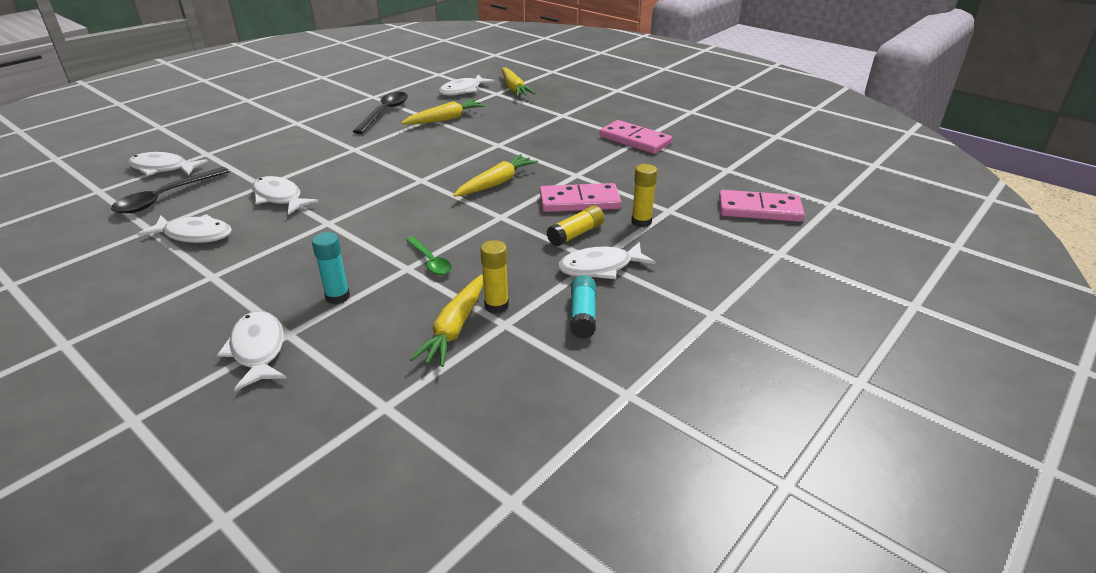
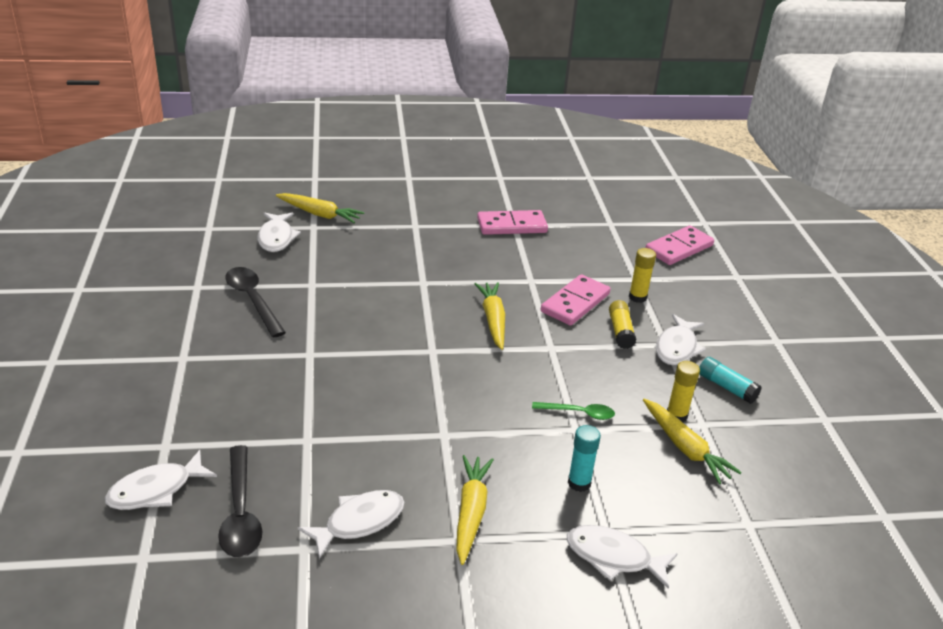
camera: 50 degrees left, 0 degrees up
(279, 198) = (352, 440): white fish -> none
(445, 119) = (326, 278): yellow carrot -> yellow carrot (471, 512)

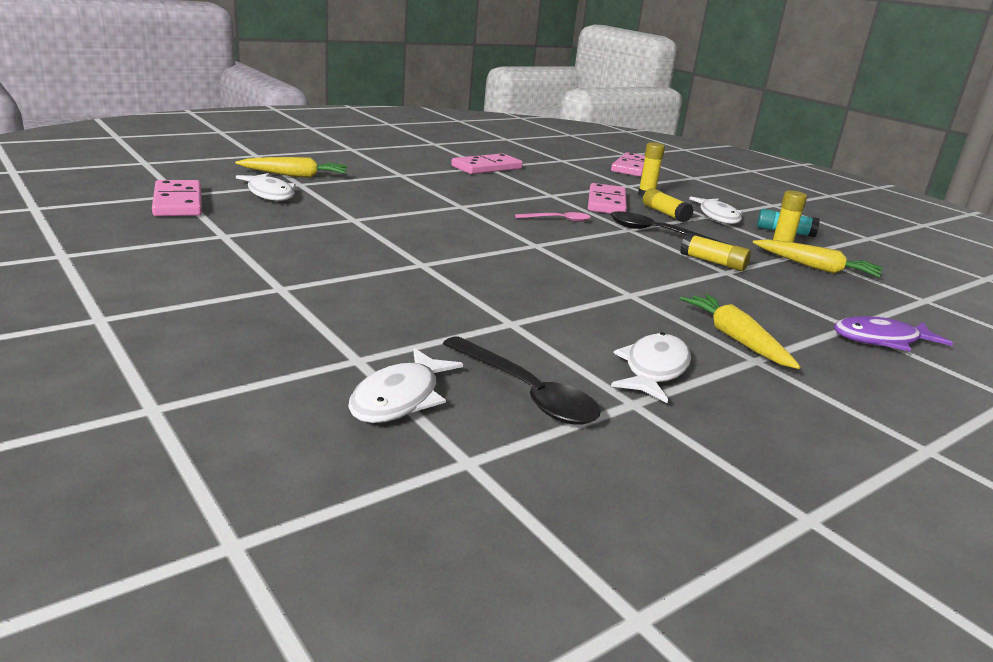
camera: 30 degrees left, 10 degrees down
(199, 239) = (178, 202): none -> pink domino
(253, 300) = (304, 236): black spoon -> black spoon (659, 234)
(493, 320) = (558, 220): yellow carrot -> pink spoon
(578, 413) = (712, 262): green spoon -> yellow glue stick
(579, 483) = (782, 302): turquoise glue stick -> none
(613, 557) = (881, 340): white fish -> purple fish

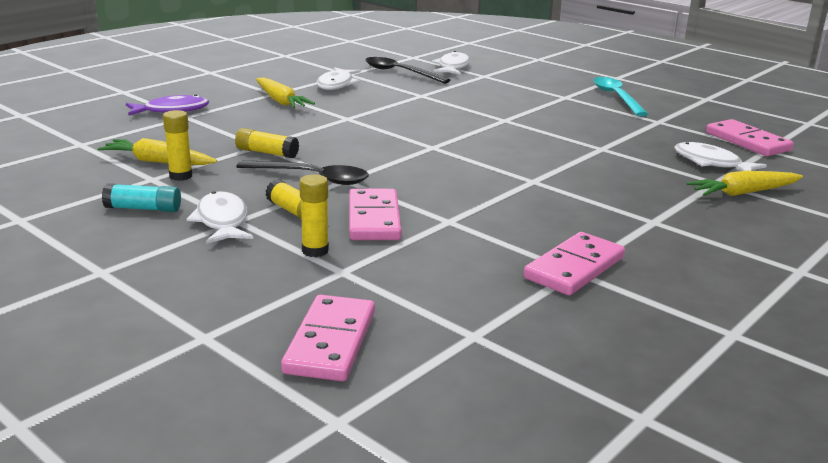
camera: 170 degrees right, 0 degrees up
(201, 276) = (616, 97): none -> turquoise spoon
(558, 220) = (424, 179): pink spoon -> none

